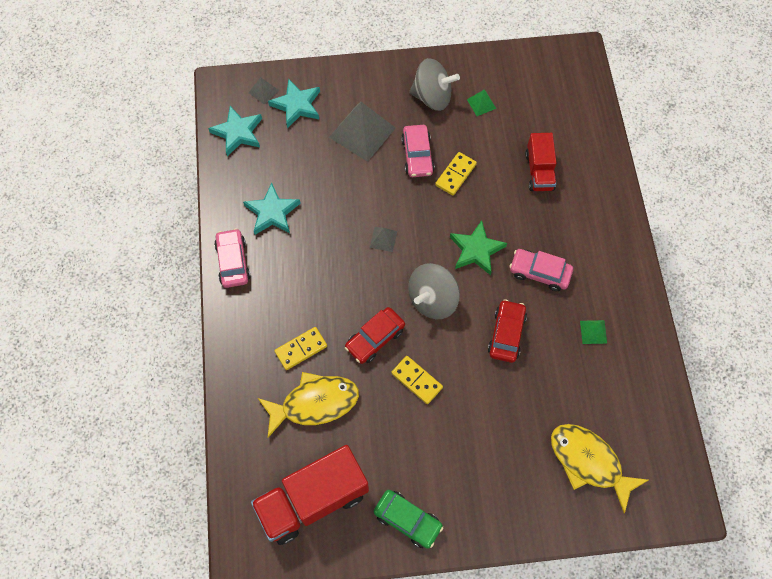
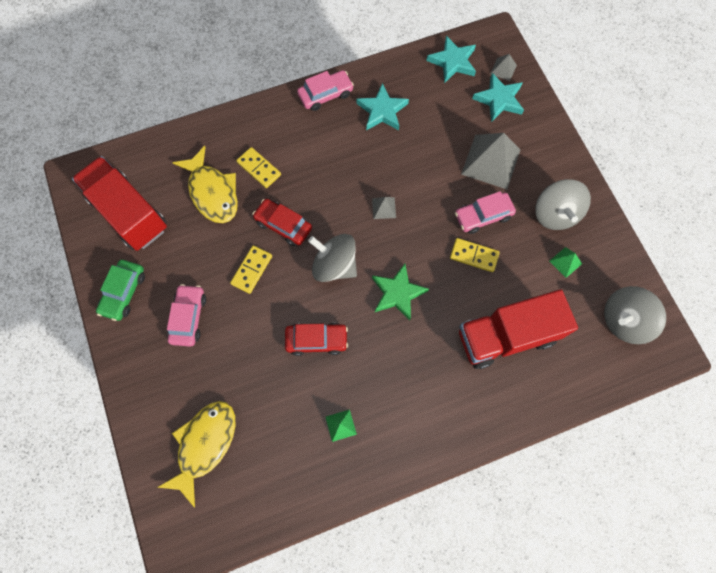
camera: 75 degrees right, 5 degrees up
(539, 171) = (506, 336): red truck -> red truck, size x1.72
(539, 272) = (391, 359): pink car -> pink car (188, 317)
(546, 78) = (624, 320): none -> grey spinning top

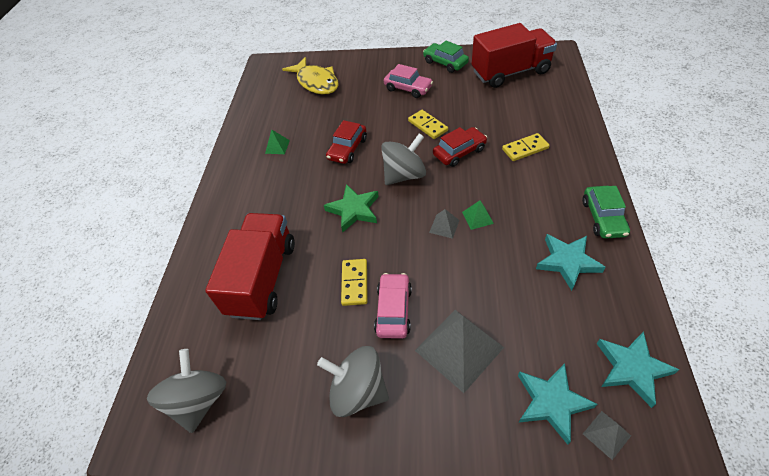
camera: 120 degrees right, 20 degrees down
(212, 192) = (511, 117): yellow fish -> none
(325, 95) = (603, 218): pink car -> green car
(474, 256) = (354, 283): yellow domino -> yellow domino turned 45 degrees counterclockwise
(565, 262) = (297, 371): green pyramid -> green pyramid (477, 217)

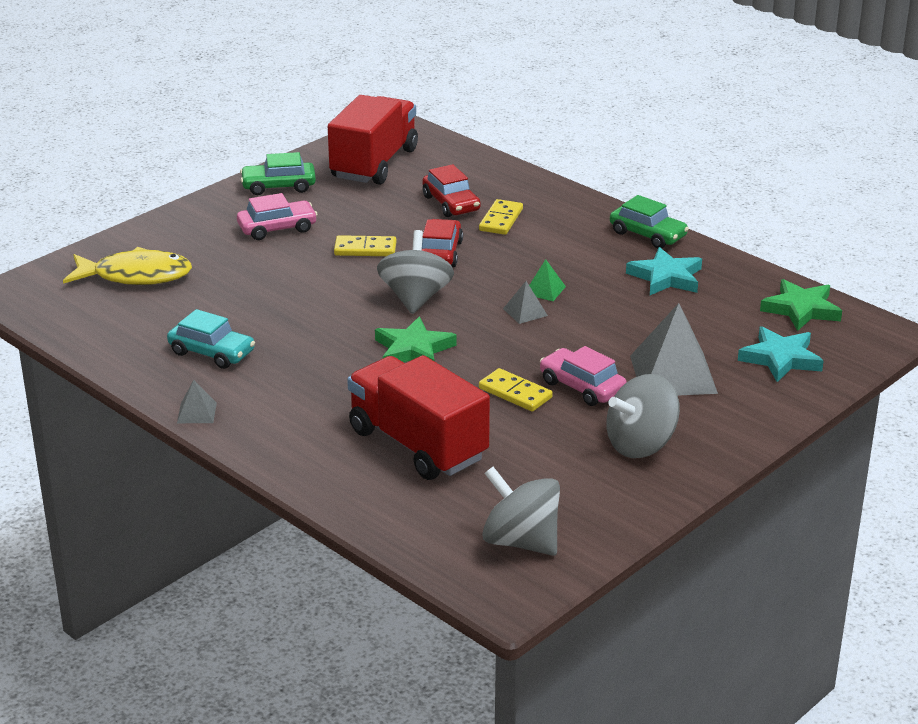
camera: 55 degrees left, 20 degrees down
(277, 146) = (212, 352): green pyramid -> turquoise car
(347, 149) = (308, 311): red car -> red car (451, 203)
(606, 434) = (836, 351): grey pyramid -> grey pyramid (196, 413)
(632, 368) = (801, 309): turquoise star -> green star

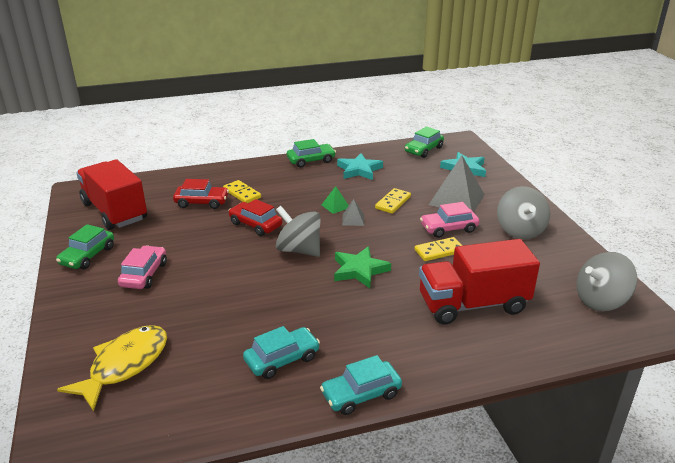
camera: 60 degrees left, 0 degrees up
(196, 413) = (361, 394): grey pyramid -> turquoise car
(365, 249) = (217, 249): yellow domino -> yellow domino (393, 202)
(801, 309) = (423, 150): green star -> green car

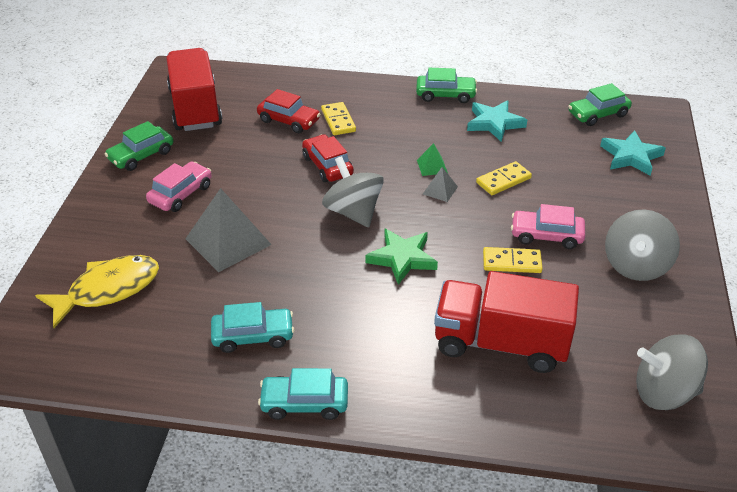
camera: 25 degrees right, 10 degrees up
(456, 199) = (587, 198): grey pyramid -> grey pyramid (228, 241)

